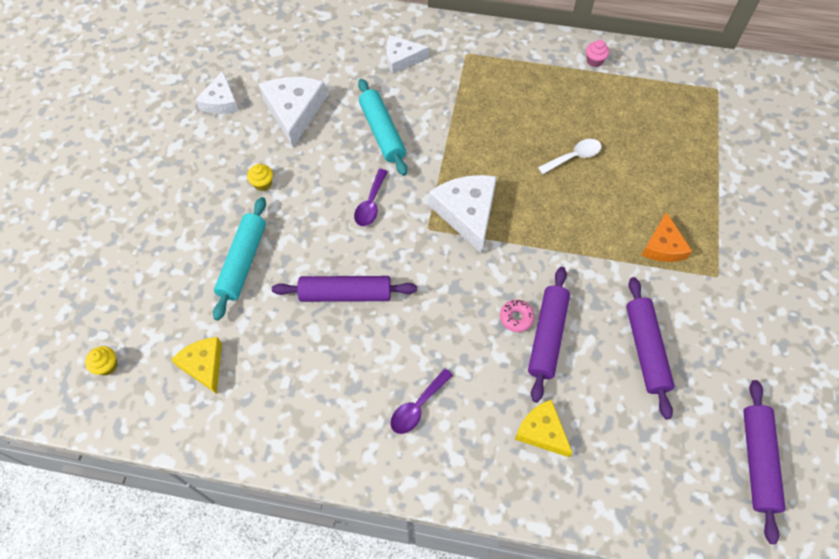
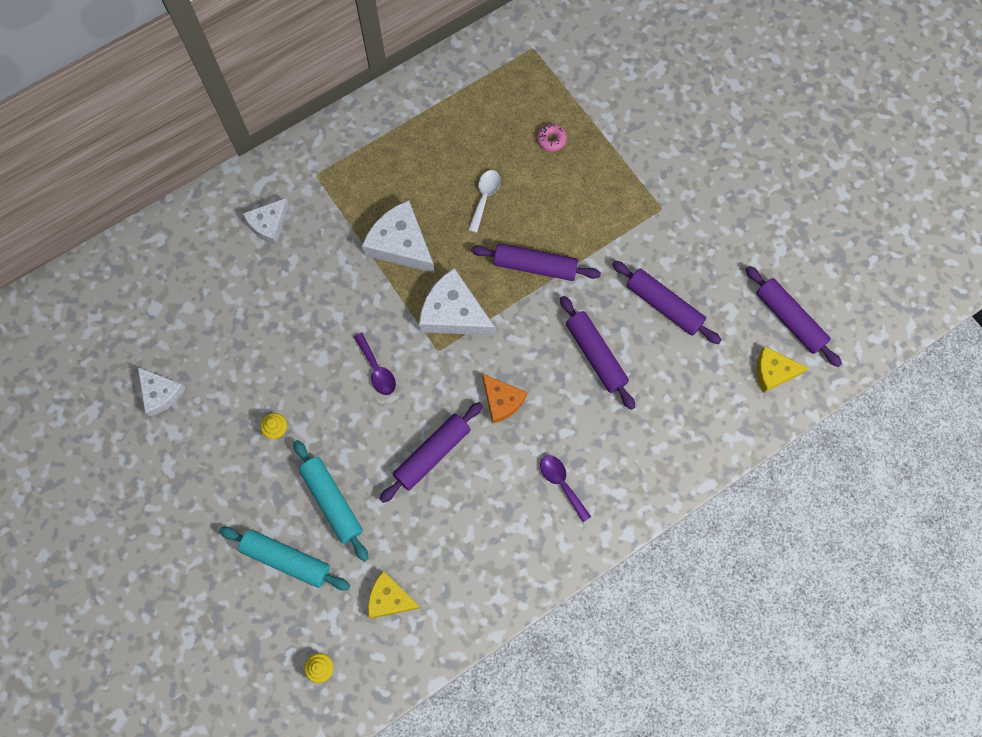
camera: 45 degrees left, 10 degrees up
(294, 111) = (233, 348): white cheese -> white cheese (400, 244)
(382, 132) = (323, 303): turquoise rolling pin -> turquoise rolling pin (286, 559)
(417, 407) = (561, 484): purple spoon -> purple spoon turned 150 degrees clockwise
(516, 318) = (563, 361): pink donut -> pink donut (551, 140)
(541, 431) = (652, 423): yellow cheese -> yellow cheese (773, 372)
(564, 232) = (535, 266): none -> purple rolling pin
(594, 61) = (422, 98): pink cupcake -> none
(663, 246) = (608, 217): orange cheese -> orange cheese (502, 401)

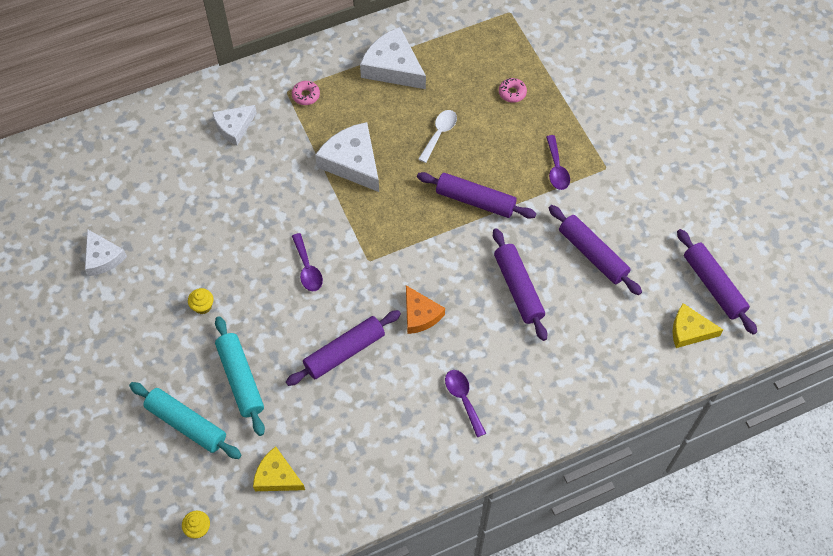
camera: 10 degrees right, 10 degrees down
(337, 176) = (306, 95): none -> pink donut
(453, 313) = (390, 229): white cheese -> white cheese (393, 67)
(611, 217) = (556, 169): none -> purple spoon

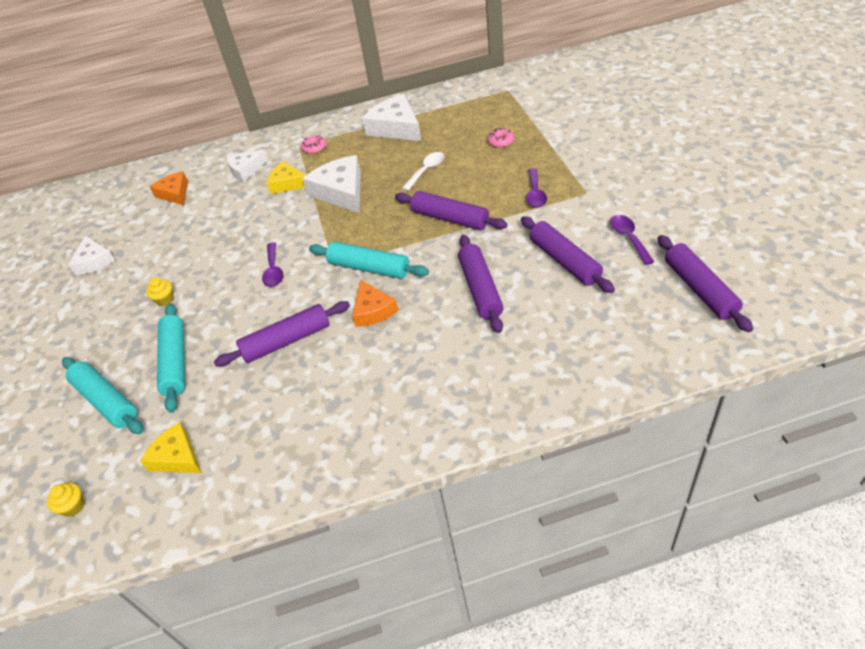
camera: 15 degrees right, 15 degrees down
(161, 161) = (174, 193): none -> orange cheese
(405, 264) = (369, 268): none -> turquoise rolling pin
(463, 399) = (400, 389): purple spoon -> purple spoon (629, 238)
(689, 330) = (670, 330): yellow cheese -> yellow cheese (287, 183)

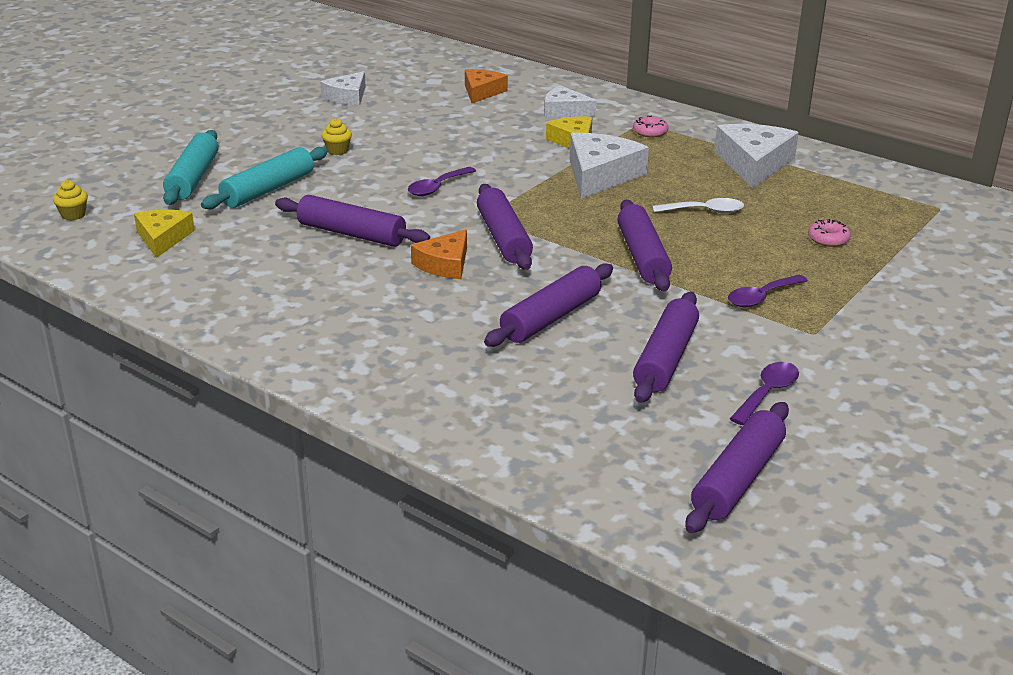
camera: 45 degrees right, 15 degrees down
(369, 268) = (503, 238): turquoise rolling pin -> purple rolling pin

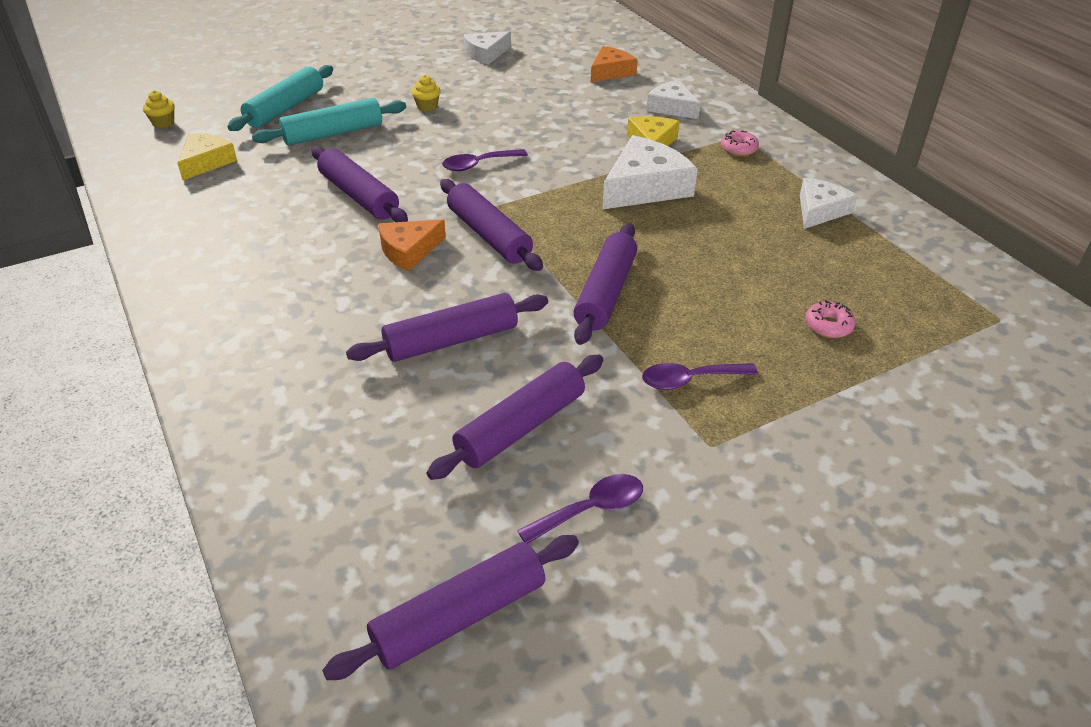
camera: 25 degrees right, 10 degrees up
(503, 238) = (489, 235): purple rolling pin -> purple rolling pin turned 45 degrees counterclockwise
(704, 211) = (717, 255): white spoon -> none
(753, 164) = (819, 210): white cheese -> white cheese, size x0.63

